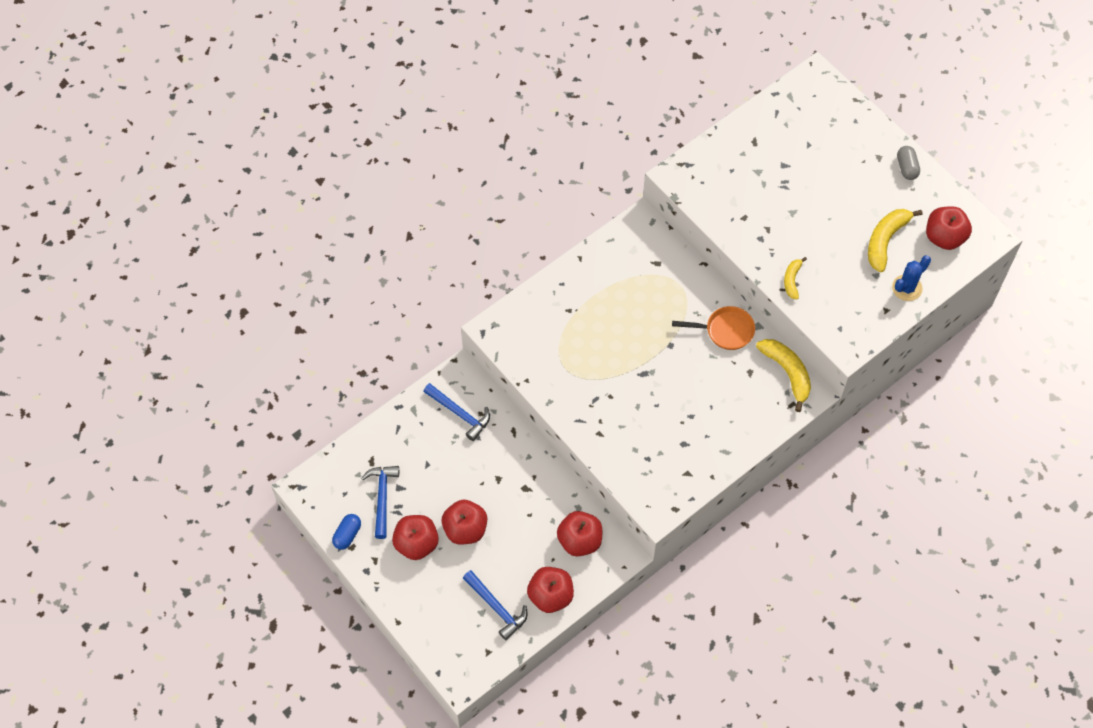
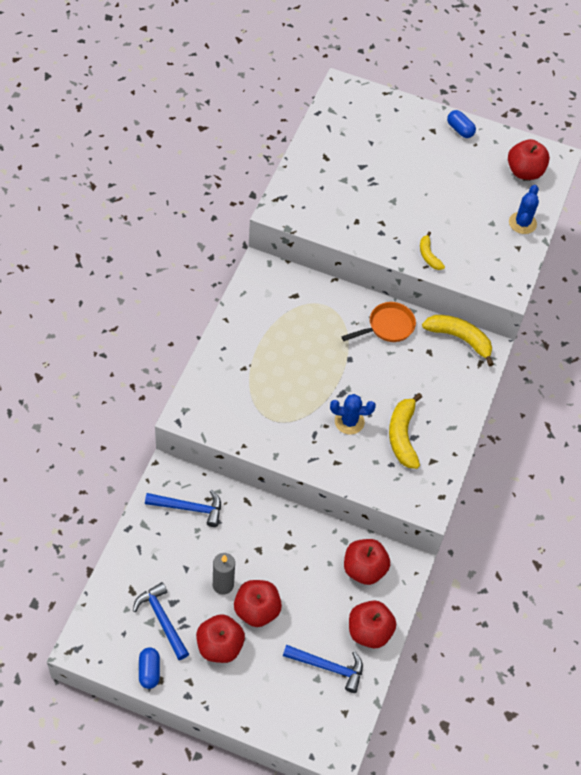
camera: 35 degrees left, 5 degrees down
(450, 494) = (223, 585): none -> grey candle
(634, 402) = (349, 421): none -> blue cactus
(885, 241) = (481, 193): yellow banana -> yellow banana (402, 436)
(906, 167) = (460, 130): grey capsule -> blue capsule

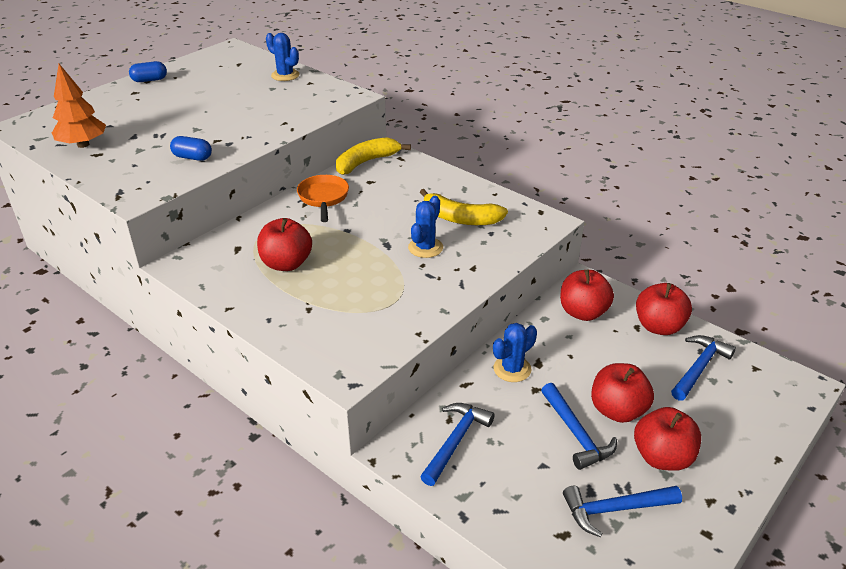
camera: 65 degrees left, 20 degrees down
(149, 671) = (692, 543): blue capsule -> blue capsule (192, 157)
(223, 585) = (576, 433): grey candle -> blue hammer
(275, 529) = (512, 369): none -> blue cactus
(335, 141) = (83, 144): none -> orange tree
(428, 255) = (280, 124): yellow banana -> none
(524, 172) = (230, 63): red apple -> red apple (286, 264)

